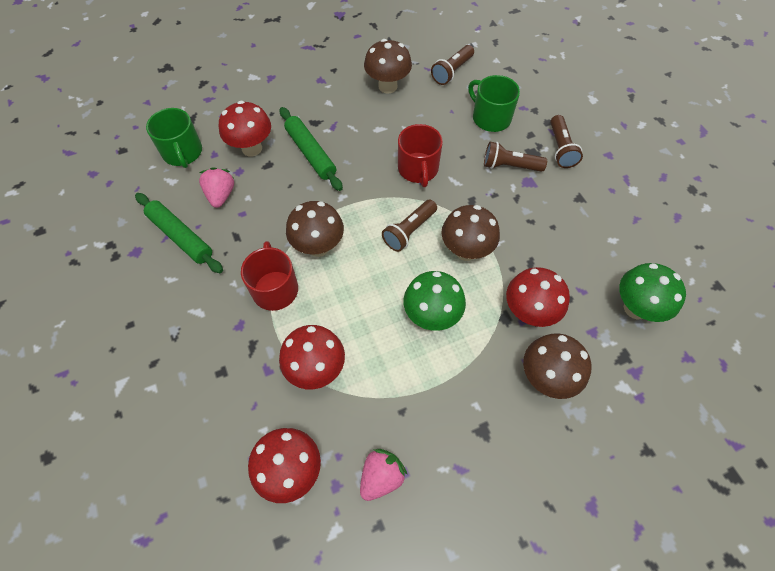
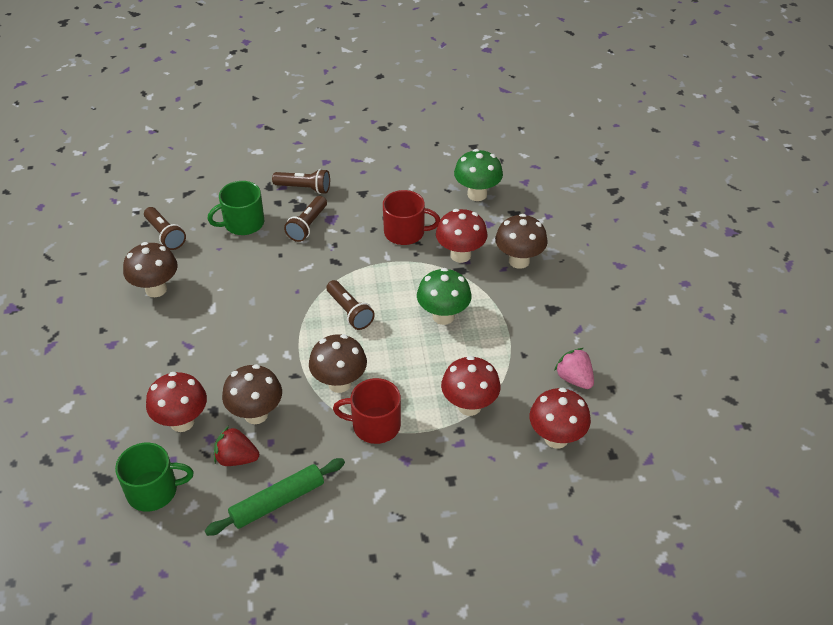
camera: 75 degrees left, 15 degrees down
(221, 195) = (236, 458): pink strawberry -> red strawberry
(311, 153) = (216, 370): green rolling pin -> none
(418, 169) = (280, 289): red mug -> red mug (405, 232)
(466, 251) = (386, 278): brown mushroom -> brown mushroom (256, 414)

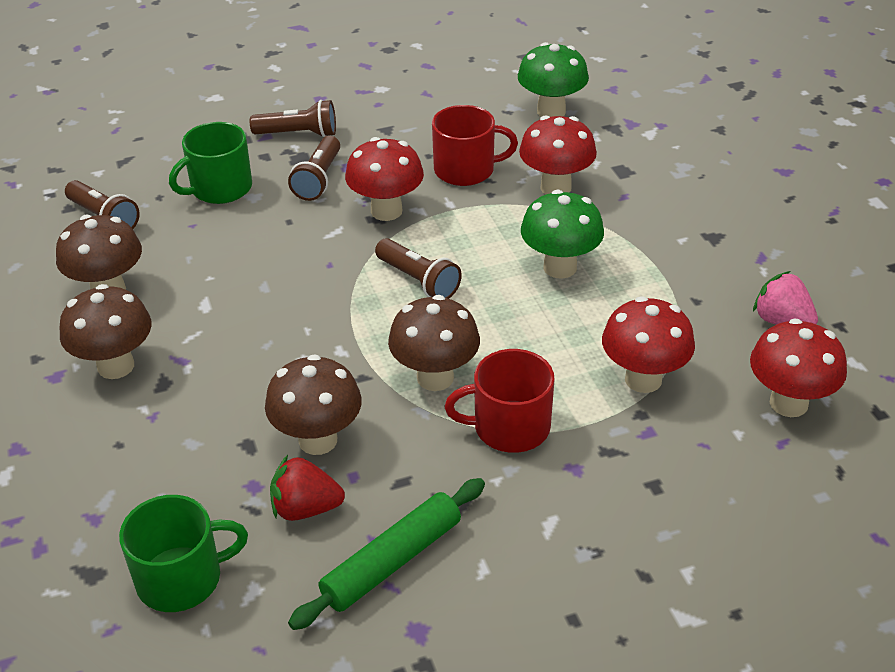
camera: 10 degrees left, 5 degrees down
(182, 422) = (201, 469): red mushroom -> red mushroom (386, 211)
(519, 261) = (642, 184): brown mushroom -> brown mushroom (116, 366)

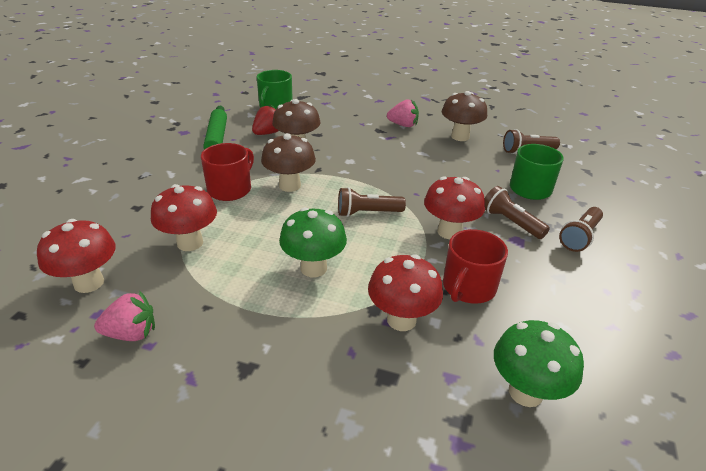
camera: 125 degrees right, 5 degrees down
(116, 366) = (403, 125): brown mushroom -> pink strawberry

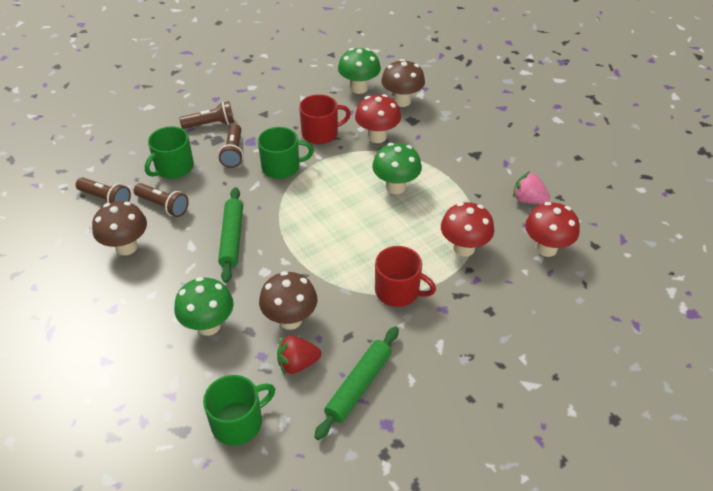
camera: 140 degrees left, 10 degrees up
(230, 189) = (398, 291): red mug -> red mug turned 135 degrees counterclockwise
(289, 185) = (346, 268): brown mushroom -> brown mushroom (402, 101)
(346, 127) = (208, 326): none -> green mushroom
(367, 213) = (316, 209): brown flashlight -> brown flashlight (163, 206)
(402, 167) = (232, 238): none -> green rolling pin
(403, 125) = (149, 295): pink strawberry -> none
(449, 232) = (282, 167): red mushroom -> green mug

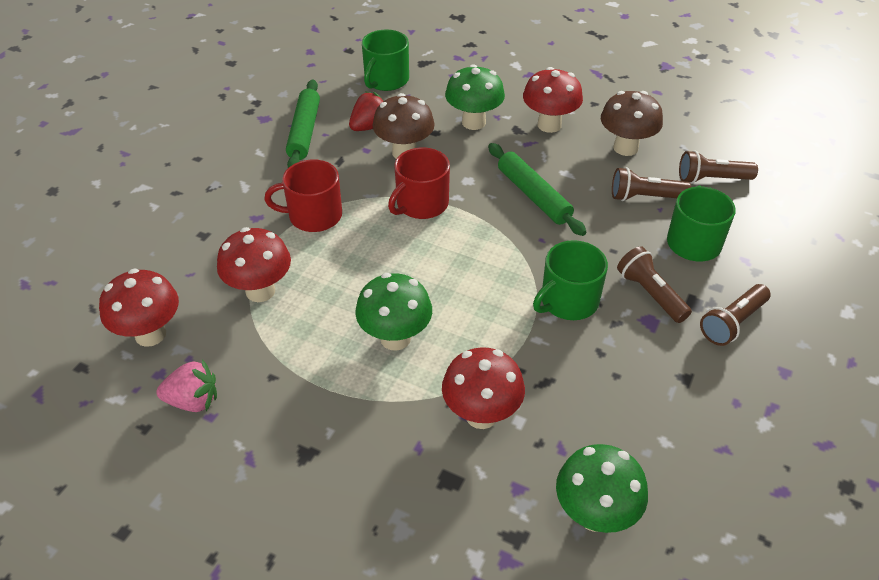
camera: 150 degrees right, 0 degrees up
(154, 294) = (549, 125): none -> red mushroom
(321, 133) = (569, 381): red mug -> red mug (421, 204)
(402, 101) = (497, 520): brown mushroom -> none

